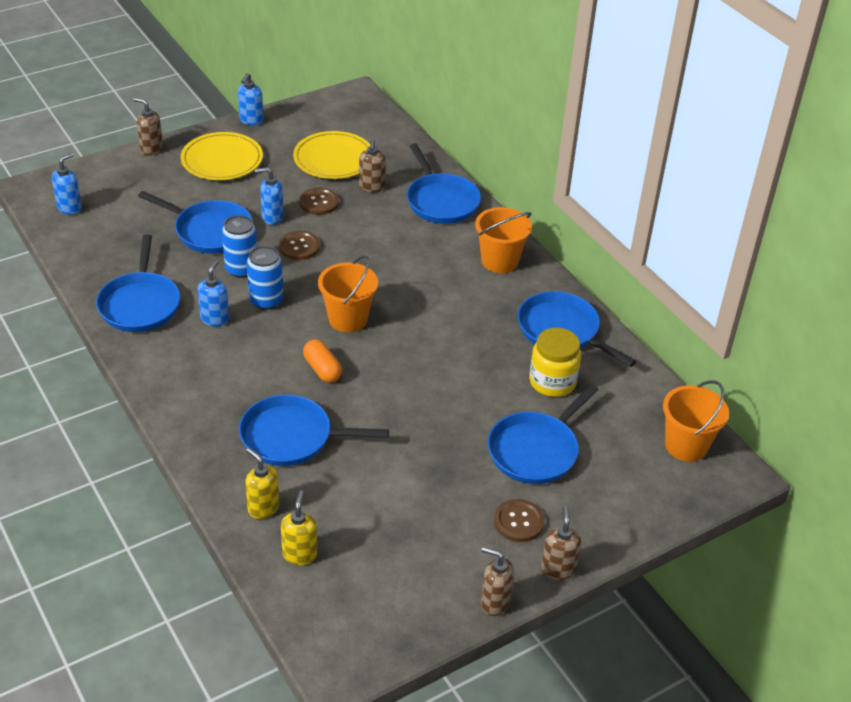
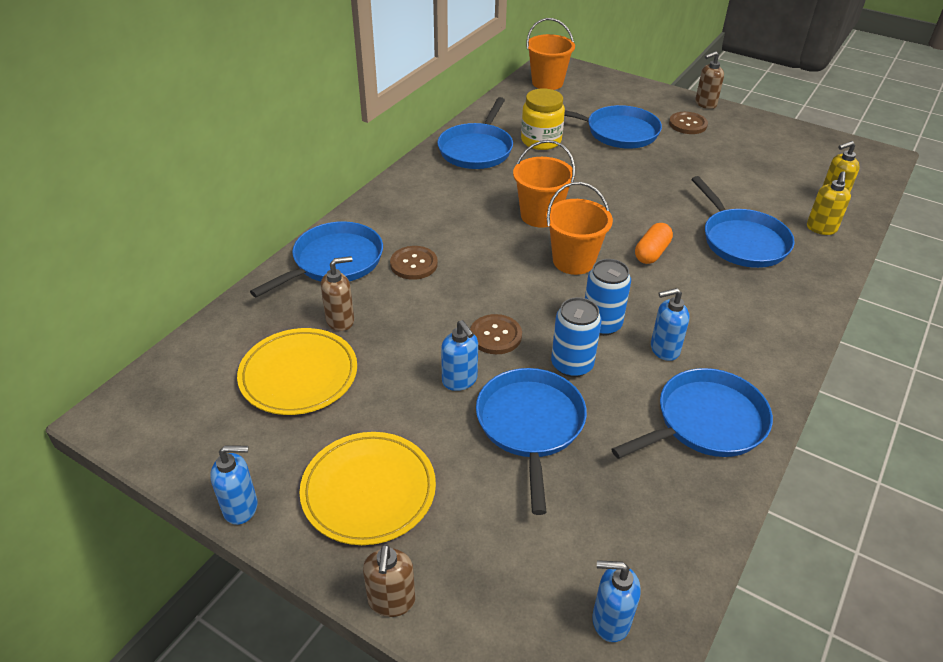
camera: 115 degrees left, 0 degrees up
(319, 202) = (401, 352): brown button -> brown button (414, 264)
(494, 602) = (758, 118): brown soap dispenser -> none
(499, 261) = (409, 200): orange bucket -> orange bucket (540, 215)

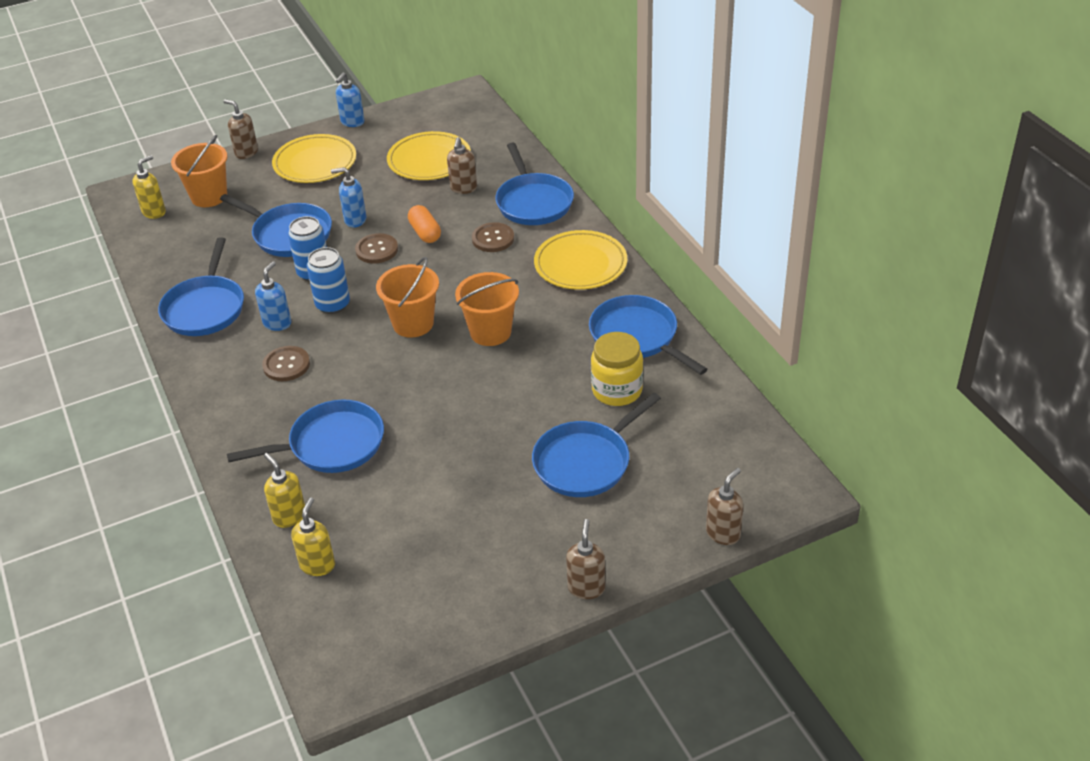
camera: 125 degrees right, 0 degrees up
(411, 202) = (580, 264): none -> yellow plate
(547, 83) = (750, 459): orange bucket -> orange bucket (209, 196)
(610, 621) = (154, 212): blue soap dispenser -> yellow soap dispenser
(613, 77) = (723, 533): none -> brown soap dispenser
(651, 253) = (377, 375): orange capsule -> orange capsule (425, 233)
(687, 124) = (553, 537): brown button -> brown button (286, 365)
(742, 241) = (332, 444): blue pan -> blue pan turned 150 degrees clockwise

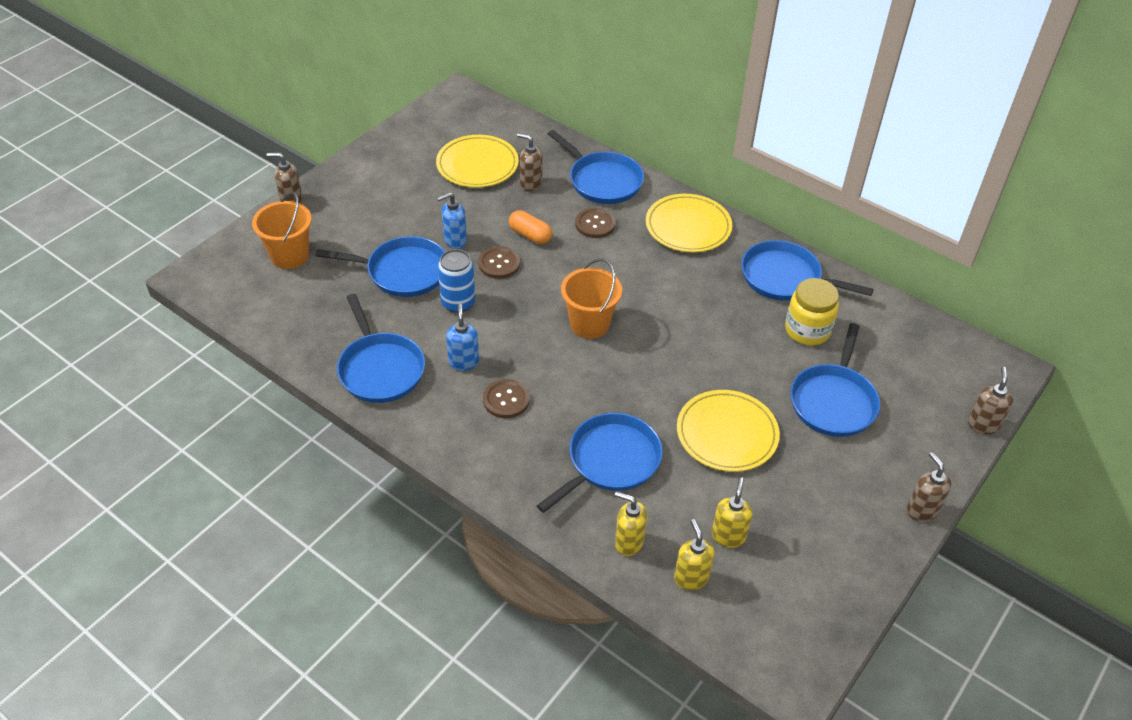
camera: 30 degrees left, 5 degrees up
(154, 212) = (245, 287): yellow soap dispenser -> yellow soap dispenser (728, 536)
(315, 163) = (370, 194): yellow plate -> yellow plate (727, 434)
(333, 304) = (501, 328): blue can -> none
(352, 122) = (373, 146): blue soap dispenser -> none
(463, 188) = (530, 184): brown soap dispenser -> brown soap dispenser turned 135 degrees clockwise
(490, 332) = (663, 311): orange bucket -> none

